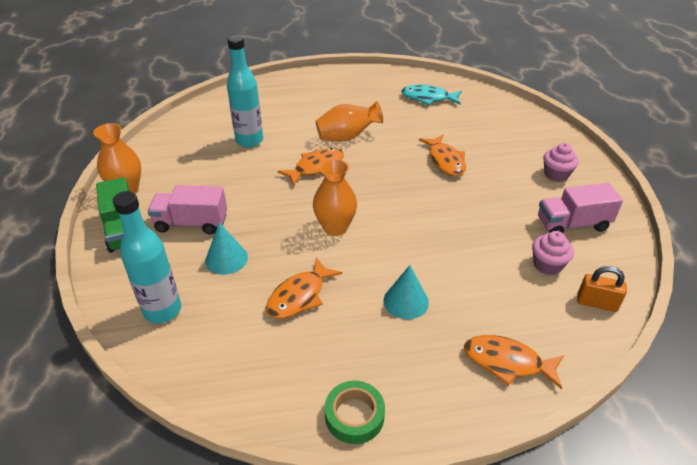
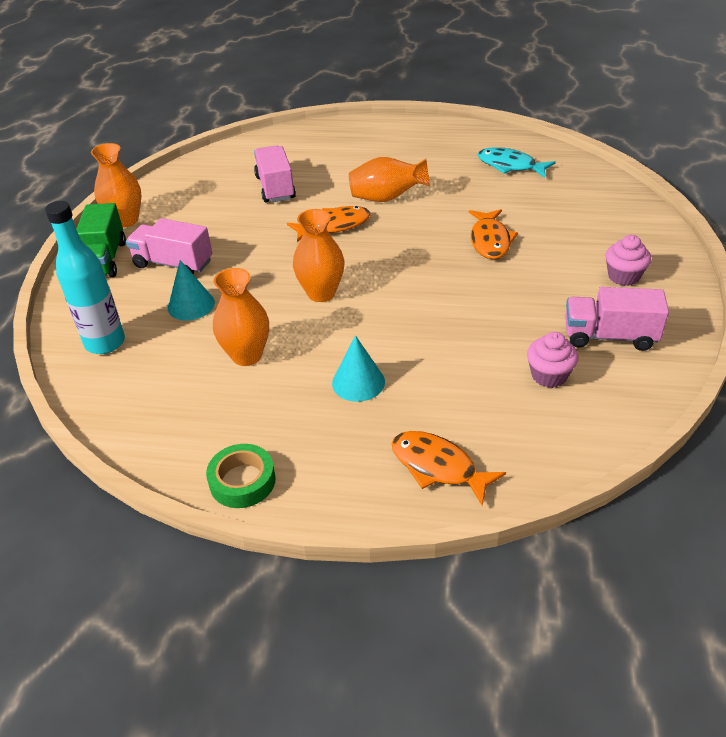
camera: 20 degrees right, 0 degrees up
(249, 141) = (275, 188): turquoise bottle -> pink truck
(299, 296) = (247, 355): orange fish -> orange vase
(596, 303) = (586, 428): orange padlock -> none

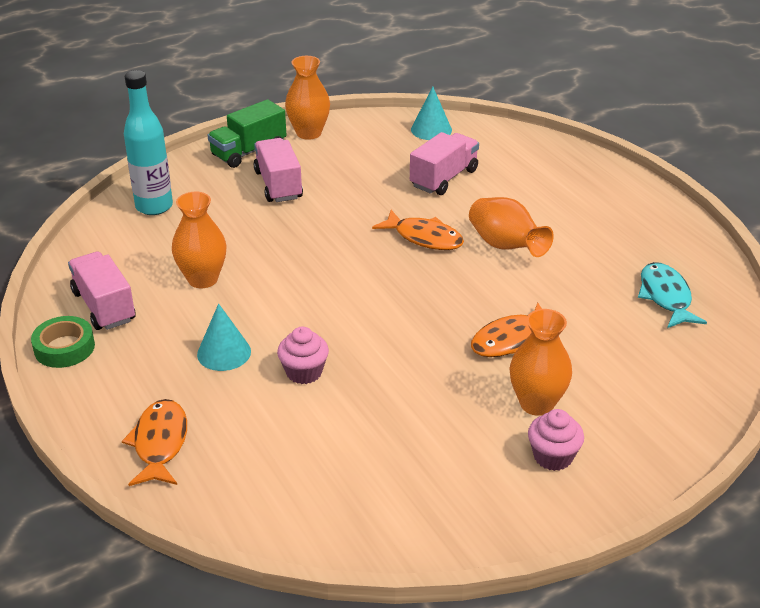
camera: 50 degrees right, 5 degrees down
(191, 305) = (236, 221): turquoise cone -> turquoise cone (431, 129)
(321, 293) = (320, 277): orange vase -> orange vase (536, 403)
(549, 375) = (337, 463): pink cupcake -> pink cupcake (304, 372)
(609, 336) = (438, 483): pink truck -> pink truck (104, 306)

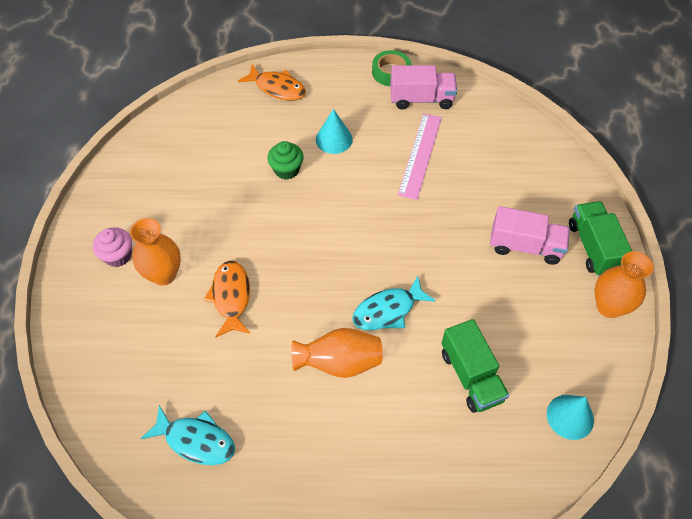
camera: 120 degrees right, 20 degrees up
(154, 206) = (533, 158): turquoise bottle -> none
(203, 279) = (420, 155): orange vase -> pink ruler
(304, 372) = (286, 170): pink cupcake -> green cupcake
(424, 237) = (388, 310): orange fish -> turquoise fish
(444, 178) = (471, 376): pink truck -> green truck

